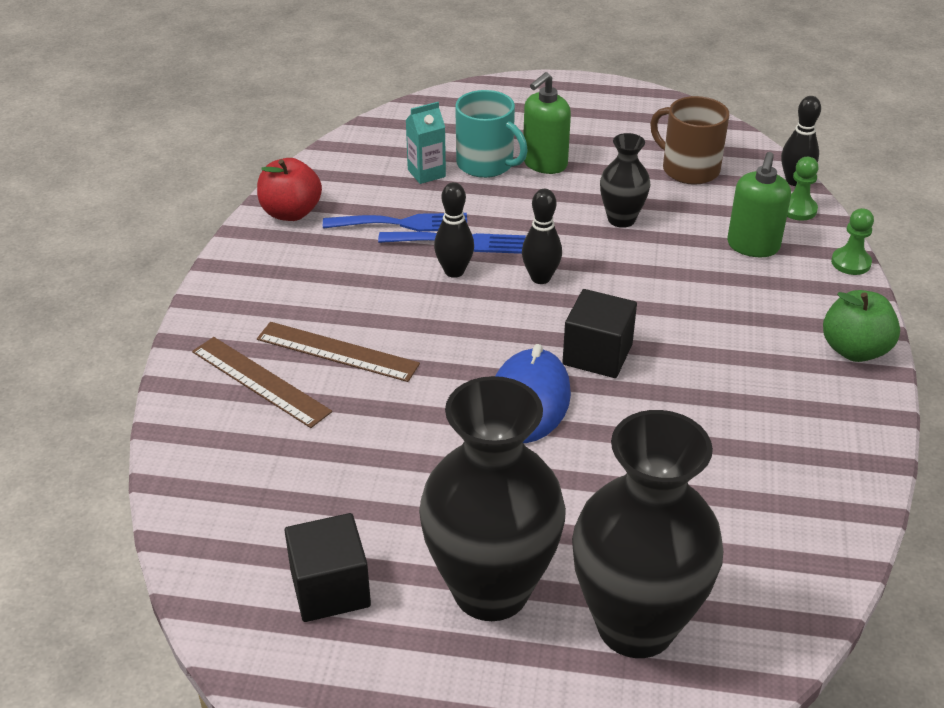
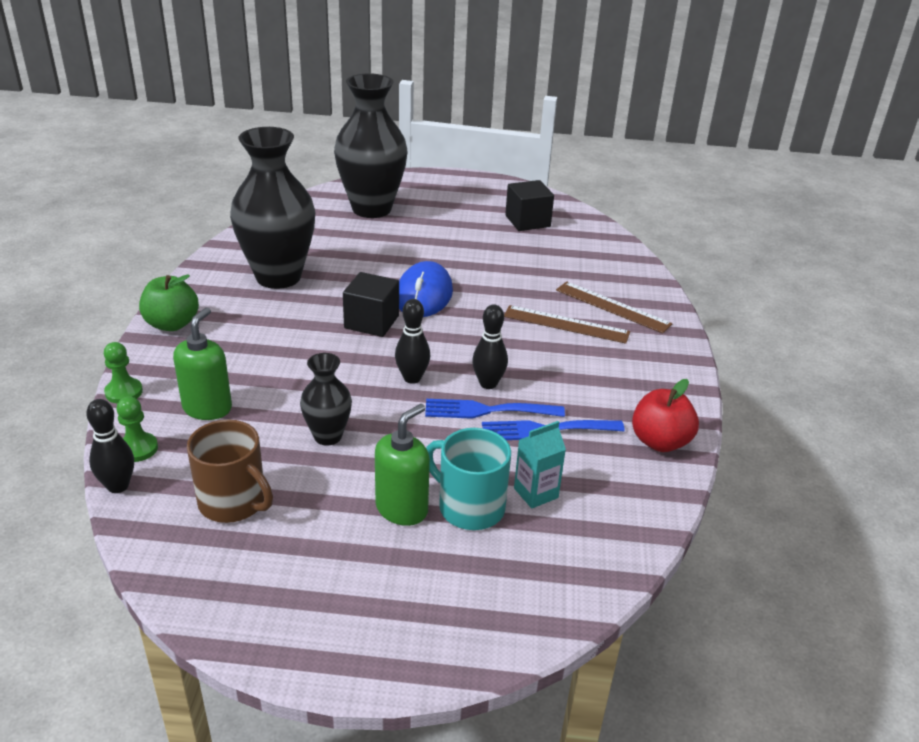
camera: 175 degrees right, 5 degrees down
(491, 590) = (444, 220): black vase -> black vase (278, 277)

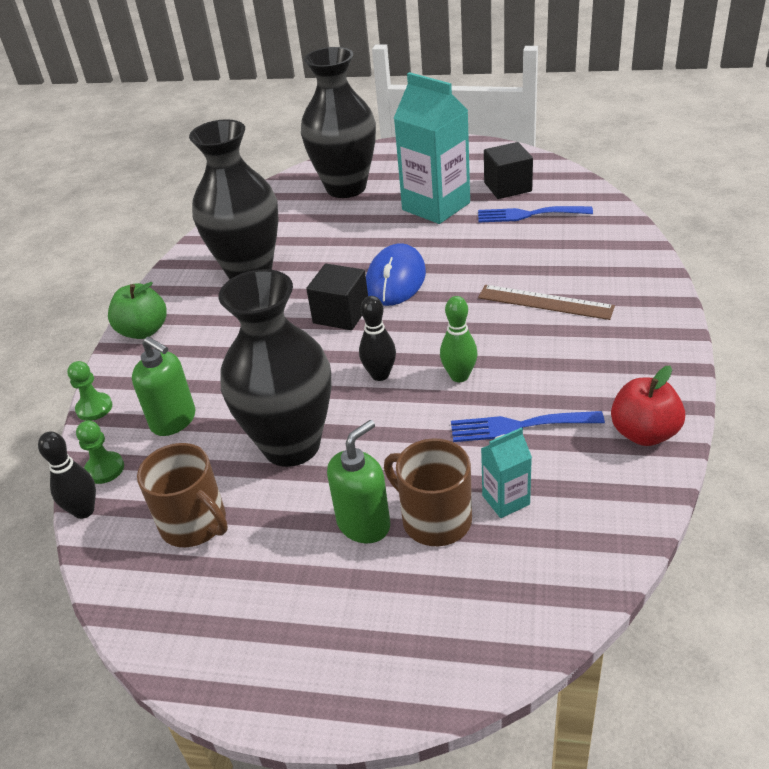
camera: 10 degrees right, 5 degrees up
(207, 408) = (174, 420): green soap dispenser -> green soap dispenser turned 105 degrees clockwise
(328, 436) = (291, 445): black vase -> black vase, size x2.02
(460, 233) = (436, 206): none -> turquoise carton
(470, 507) = (435, 519): turquoise mug -> brown mug
(487, 410) = (457, 407): blue fork -> blue fork (528, 215)
(488, 384) = (459, 376): black bowling pin -> green bowling pin
(612, 307) = (596, 278): brown ruler -> none

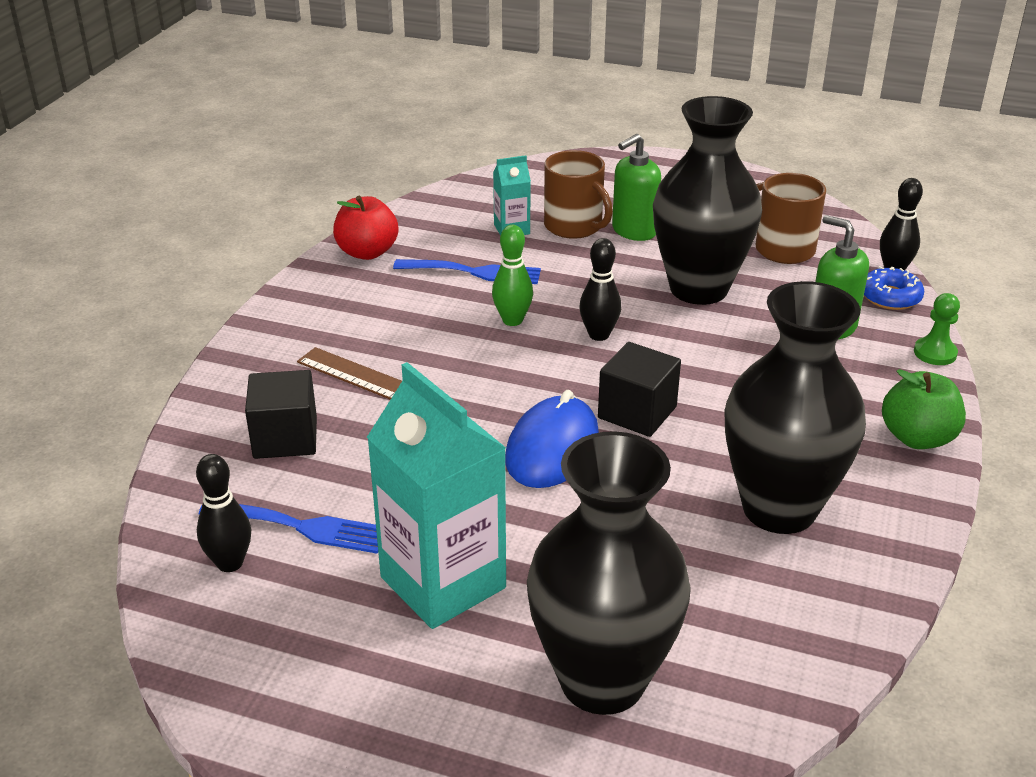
camera: 175 degrees left, 5 degrees down
(105, 469) = (890, 297): green pawn -> blue donut
(507, 187) = (295, 602): black cube -> black cube (285, 438)
(554, 194) = (230, 563): none -> black bowling pin

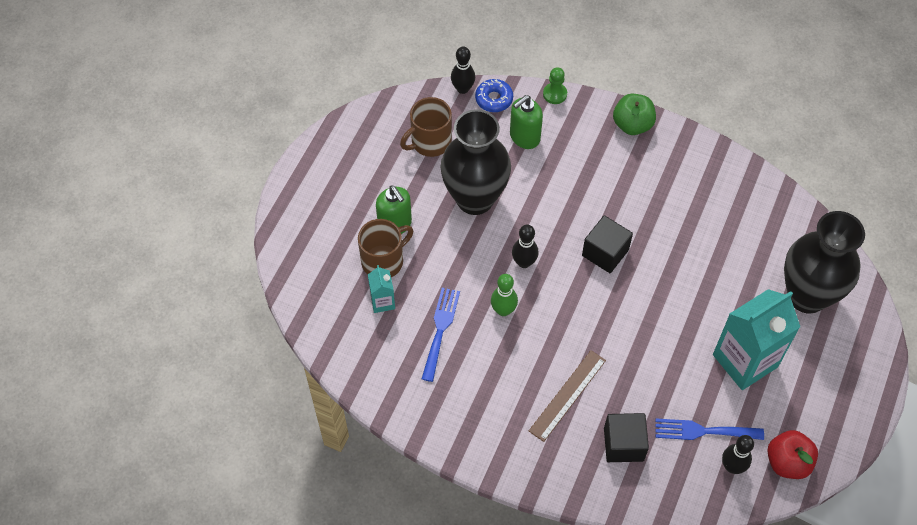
camera: 85 degrees left, 25 degrees up
(301, 527) = (703, 431): blue fork -> blue fork turned 105 degrees counterclockwise
(367, 252) = (404, 400): red apple -> red apple (787, 462)
(552, 448) = (637, 299): blue mouse -> none
(779, 509) = (689, 200): black vase -> none

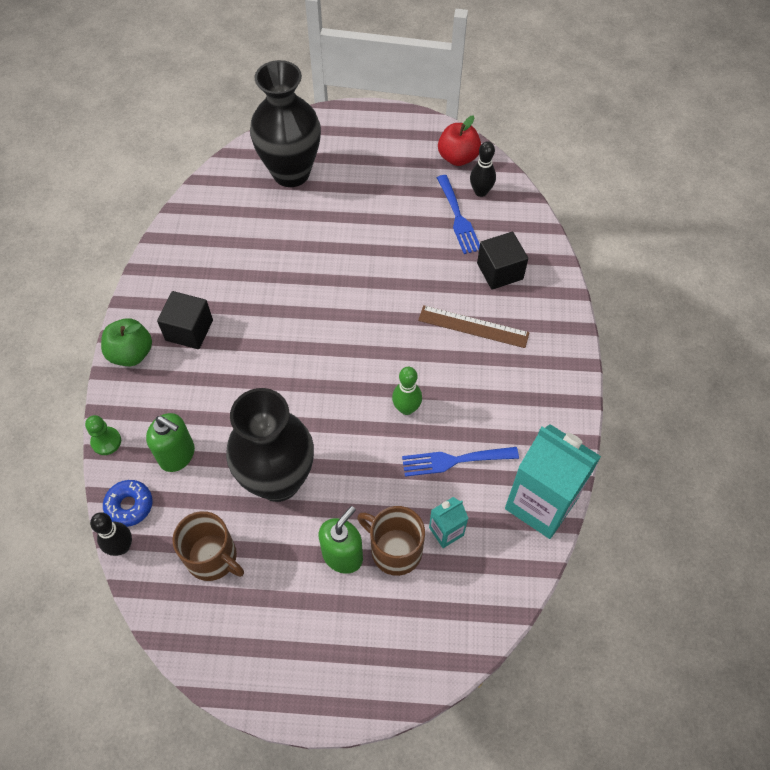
camera: 110 degrees left, 0 degrees up
(524, 262) = (342, 406): black bowling pin -> none
(605, 252) = (303, 337): black cube -> black cube (189, 330)
(745, 360) = (376, 203): turquoise carton -> turquoise carton (541, 503)

